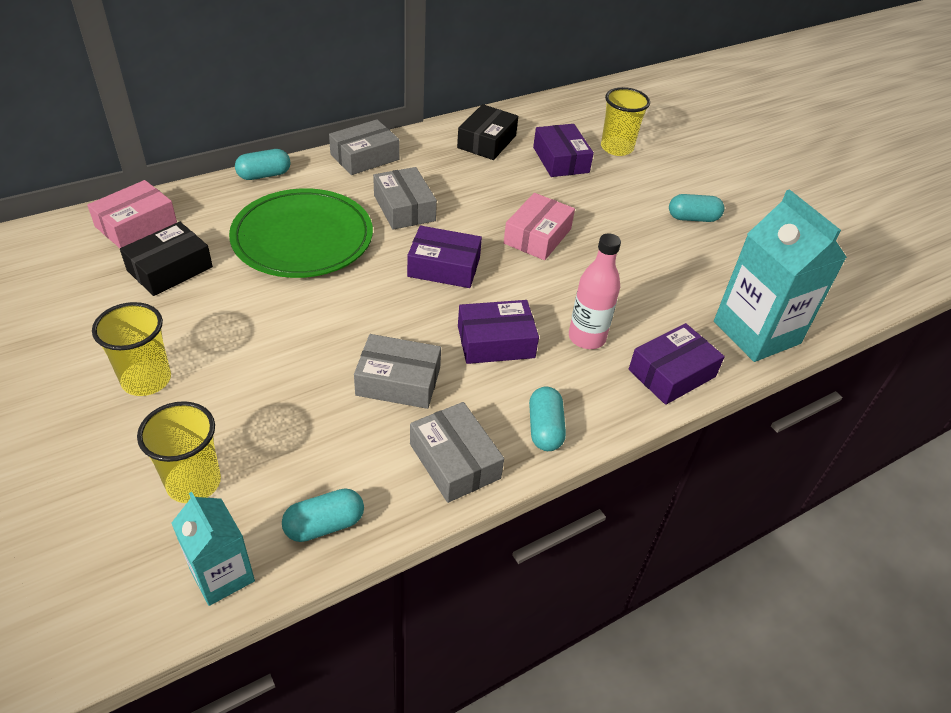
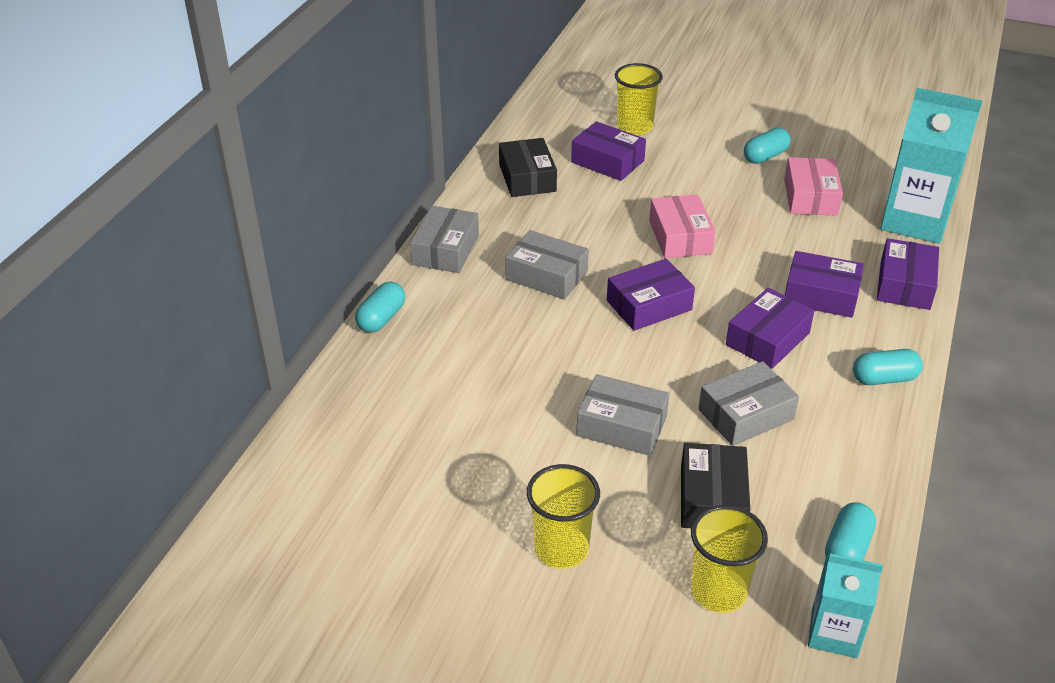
camera: 35 degrees left, 5 degrees down
(136, 224) = (335, 434): pink box -> pink box (810, 197)
(170, 269) = (432, 451): black box -> black box (712, 498)
(302, 238) = (503, 352): green plate -> none
(455, 461) = (862, 442): grey box -> grey box (622, 426)
(545, 428) = (884, 378): turquoise capsule -> turquoise capsule turned 60 degrees counterclockwise
(586, 338) = (821, 295): pink bottle -> purple box

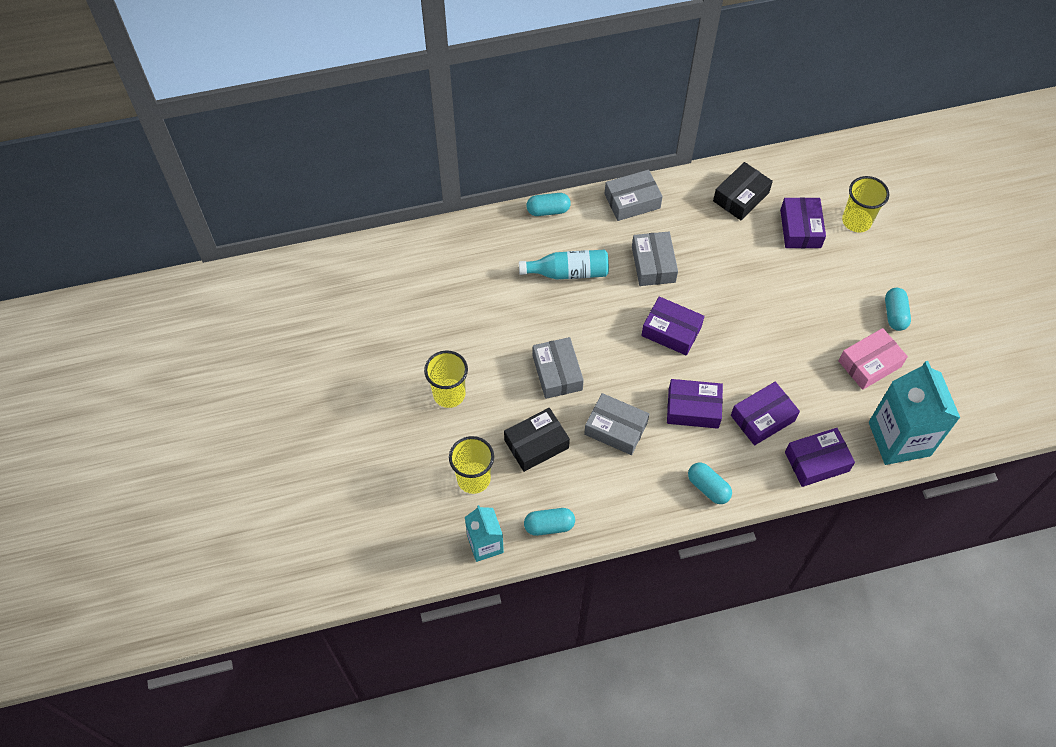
camera: 55 degrees right, 20 degrees up
(487, 345) = (568, 272): none -> turquoise bottle
(680, 237) = (754, 312): pink box -> none
(765, 156) = (894, 314): turquoise capsule -> turquoise capsule turned 75 degrees clockwise
(821, 295) = (762, 418): purple box -> purple box turned 75 degrees clockwise

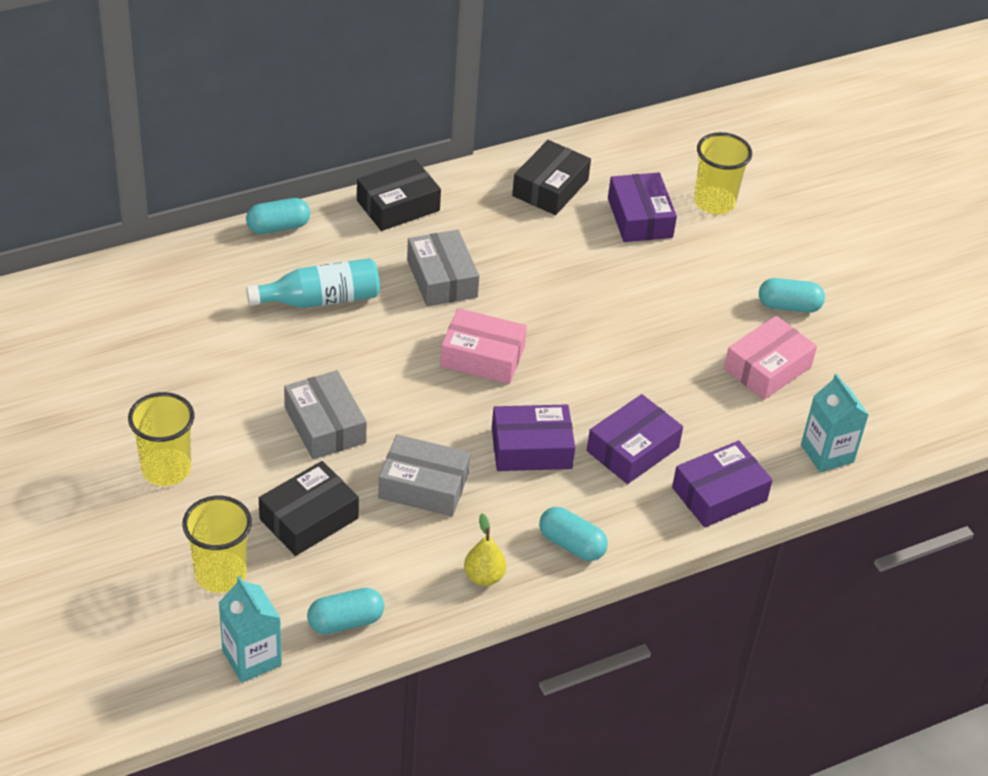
camera: 15 degrees left, 15 degrees down
(632, 201) = (398, 205): grey box -> black box
(645, 504) = (484, 576): none -> yellow pear
(671, 331) = (482, 356): purple box -> pink box
(894, 314) = (789, 306): turquoise capsule -> turquoise capsule turned 75 degrees counterclockwise
(899, 439) = (827, 453): turquoise carton -> turquoise carton, size x0.57

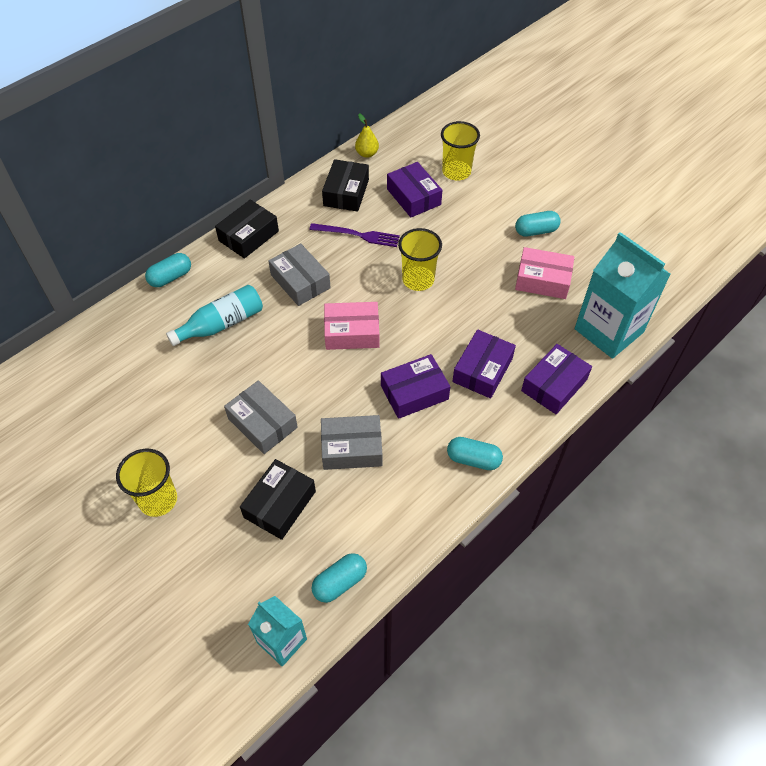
camera: 15 degrees left, 10 degrees up
(220, 574) = (231, 576): yellow cup -> yellow cup (418, 280)
(484, 576) = (424, 507): yellow pear -> yellow pear (367, 153)
(542, 244) = (358, 235): none -> purple fork
(767, 368) = (542, 280): pink box -> pink box turned 75 degrees clockwise
(827, 453) = (608, 330): turquoise carton -> turquoise carton, size x1.76

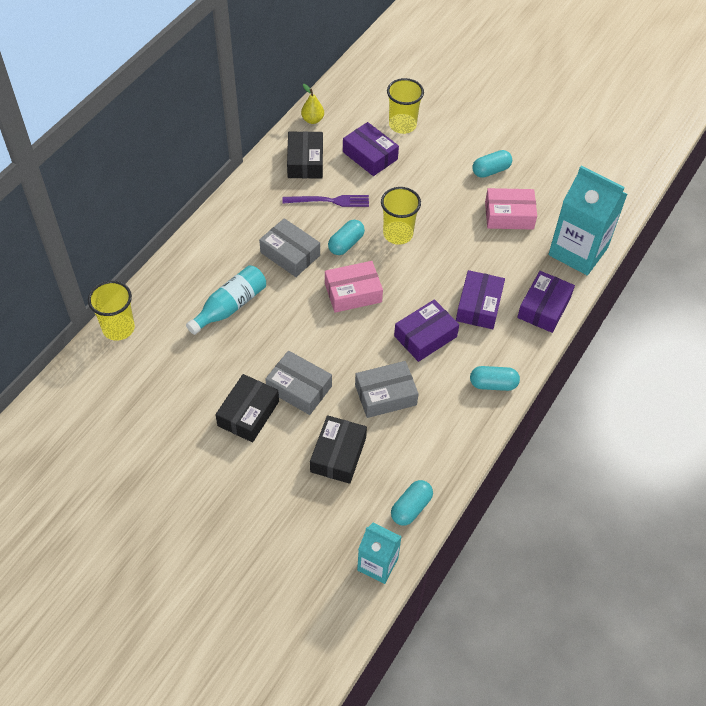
camera: 15 degrees left, 0 degrees up
(158, 500) = (229, 472): yellow cup -> yellow cup (118, 328)
(170, 277) = (165, 271): turquoise capsule -> turquoise capsule (346, 244)
(248, 236) = (226, 219): black box -> black box (248, 413)

